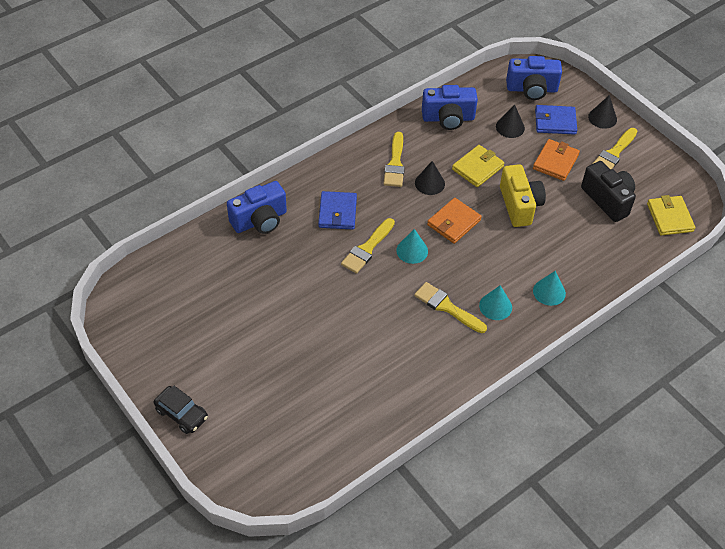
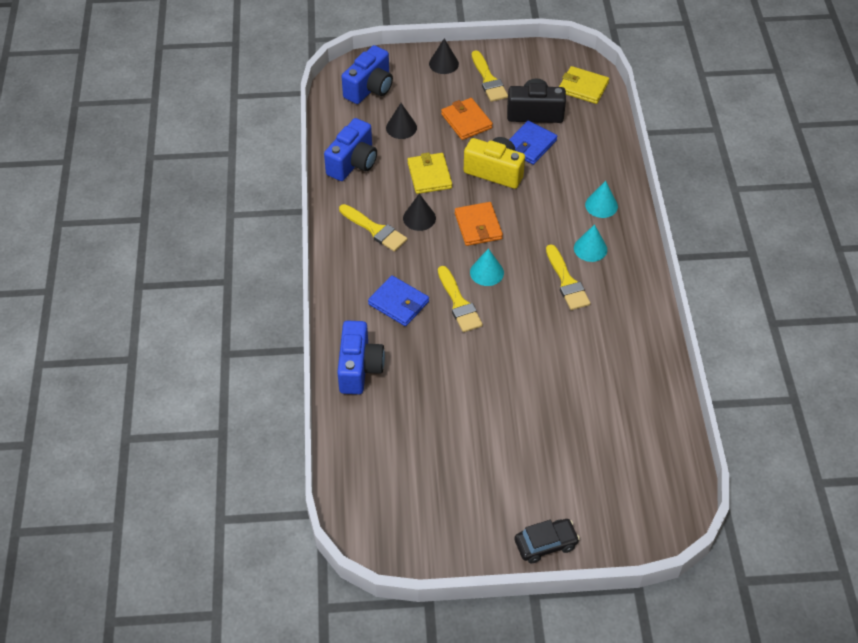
camera: 55 degrees left, 0 degrees up
(446, 307) = (567, 282): yellow brush -> yellow brush turned 90 degrees counterclockwise
(555, 122) = (421, 95): blue wallet -> blue wallet (530, 145)

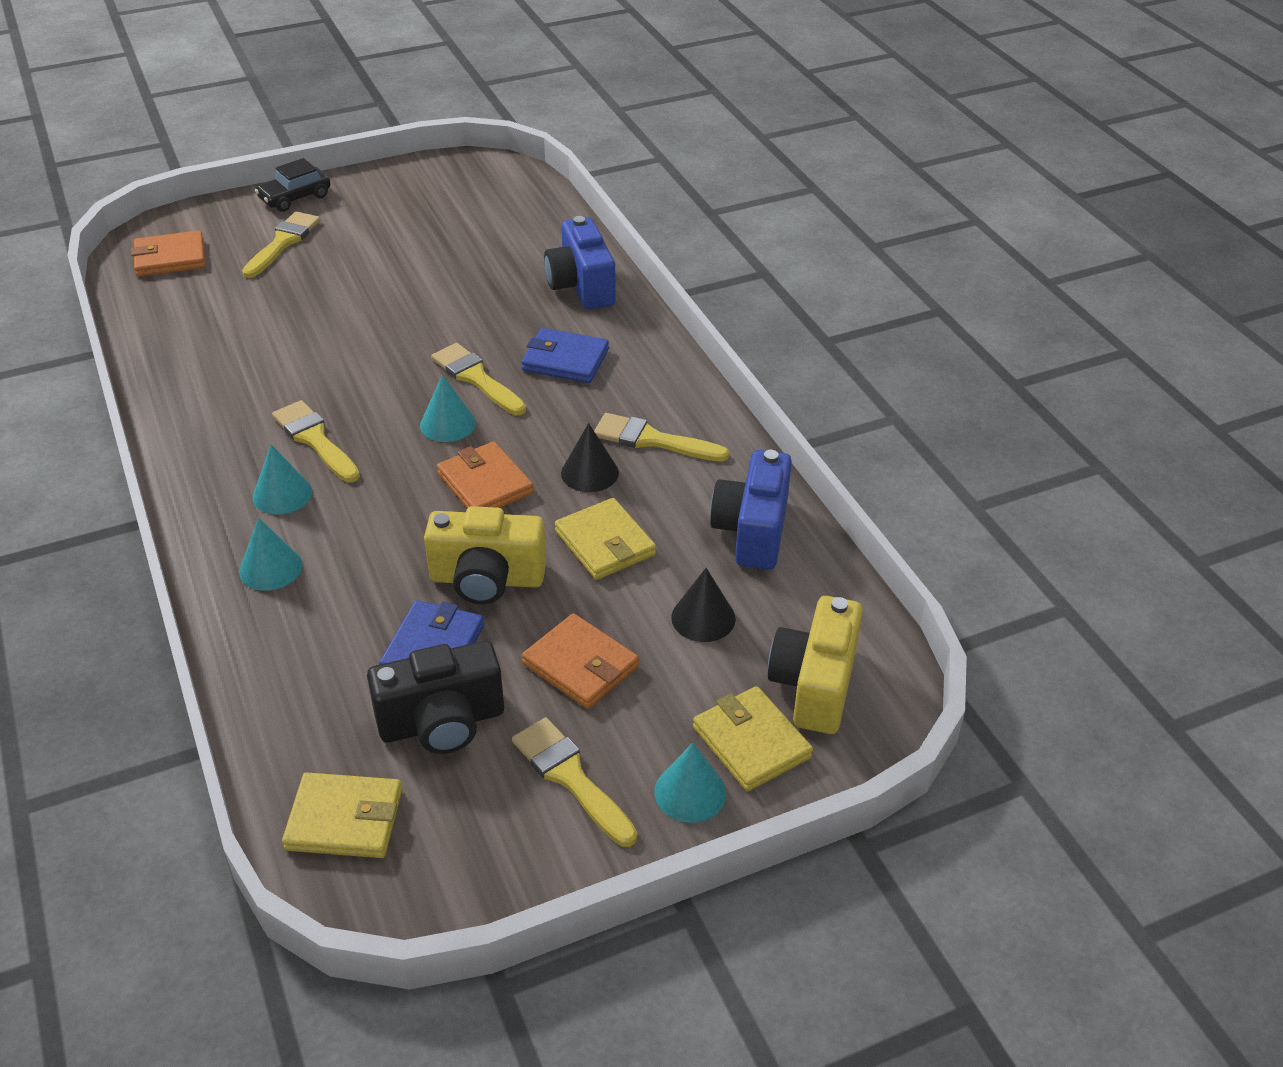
camera: 160 degrees right, 10 degrees down
(370, 88) = (814, 685): blue camera -> yellow camera
(409, 74) = (751, 742): none -> yellow wallet
(443, 63) = (690, 792): black cone -> turquoise cone
(563, 483) = (283, 242): none -> yellow brush
(652, 489) = (170, 258): none -> orange wallet

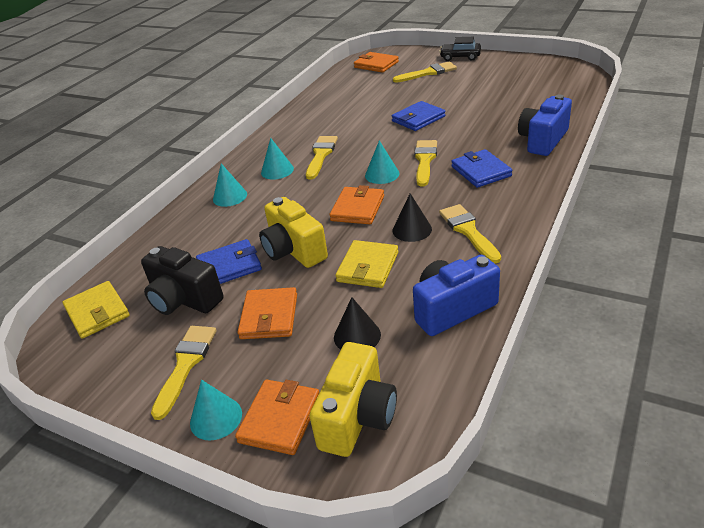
camera: 55 degrees right, 5 degrees down
(378, 322) = (418, 119): none -> blue wallet
(751, 742) = (280, 419): yellow wallet -> orange wallet
(814, 685) = (358, 417): yellow camera -> yellow camera turned 135 degrees clockwise

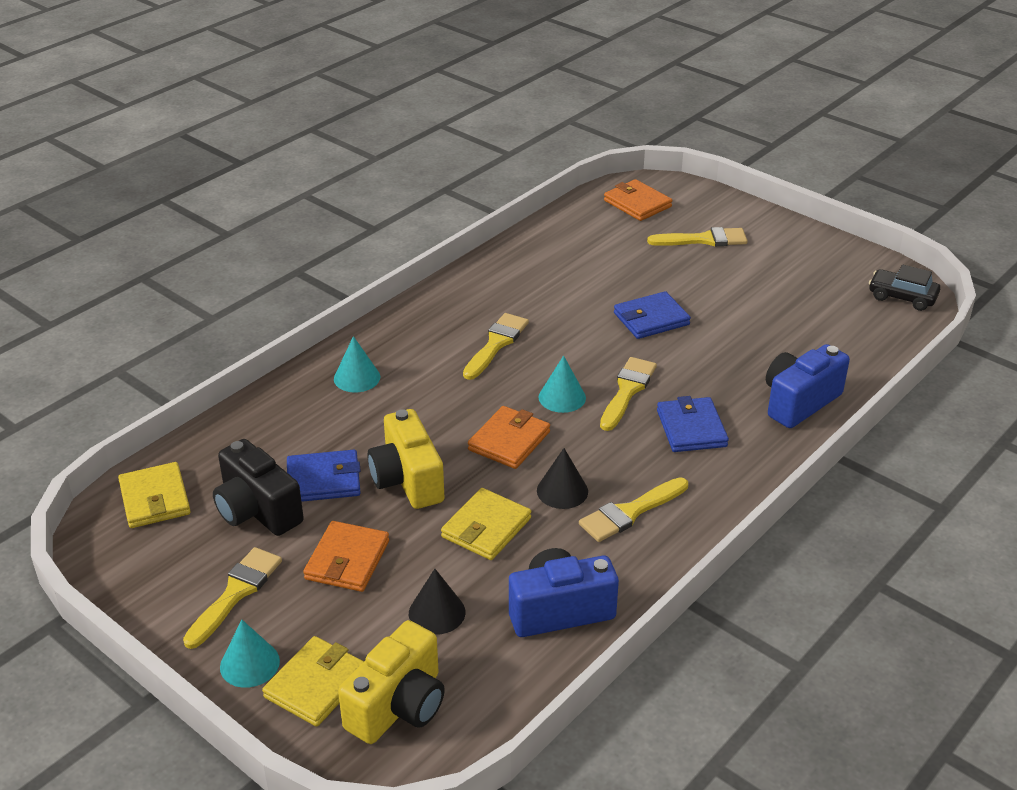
camera: 10 degrees right, 0 degrees up
(277, 170) = (430, 353): turquoise cone -> none
(280, 419) = (316, 684): orange wallet -> yellow wallet
(460, 57) = (764, 222): black car -> black car (902, 297)
(468, 231) = (630, 512): yellow brush -> yellow brush turned 120 degrees counterclockwise

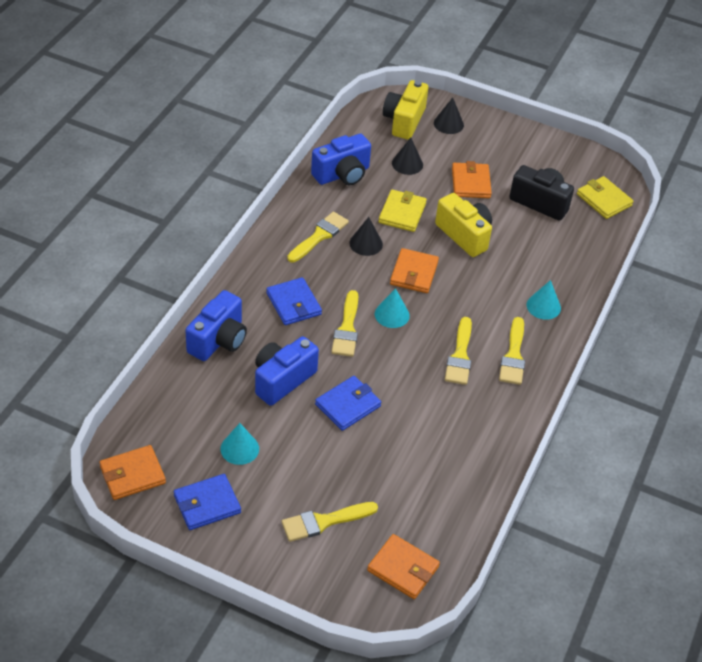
camera: 160 degrees right, 10 degrees up
(236, 593) = (518, 157): yellow brush -> yellow brush (513, 356)
(249, 664) = (486, 127): turquoise cone -> turquoise cone (239, 448)
(316, 684) = (448, 124): yellow wallet -> black cone
(323, 480) = (515, 227): blue wallet -> blue wallet (207, 504)
(723, 352) = (282, 380): none -> blue camera
(902, 297) = (132, 474): black car -> orange wallet

